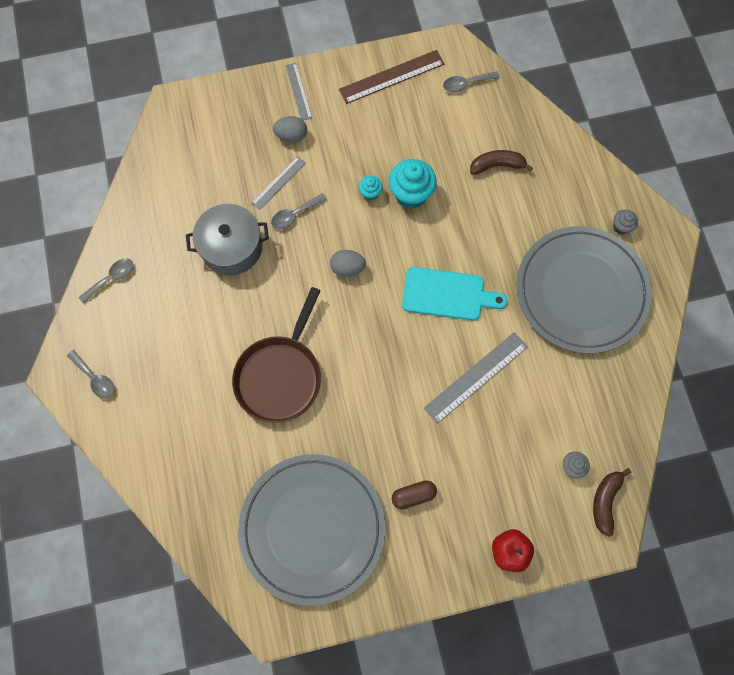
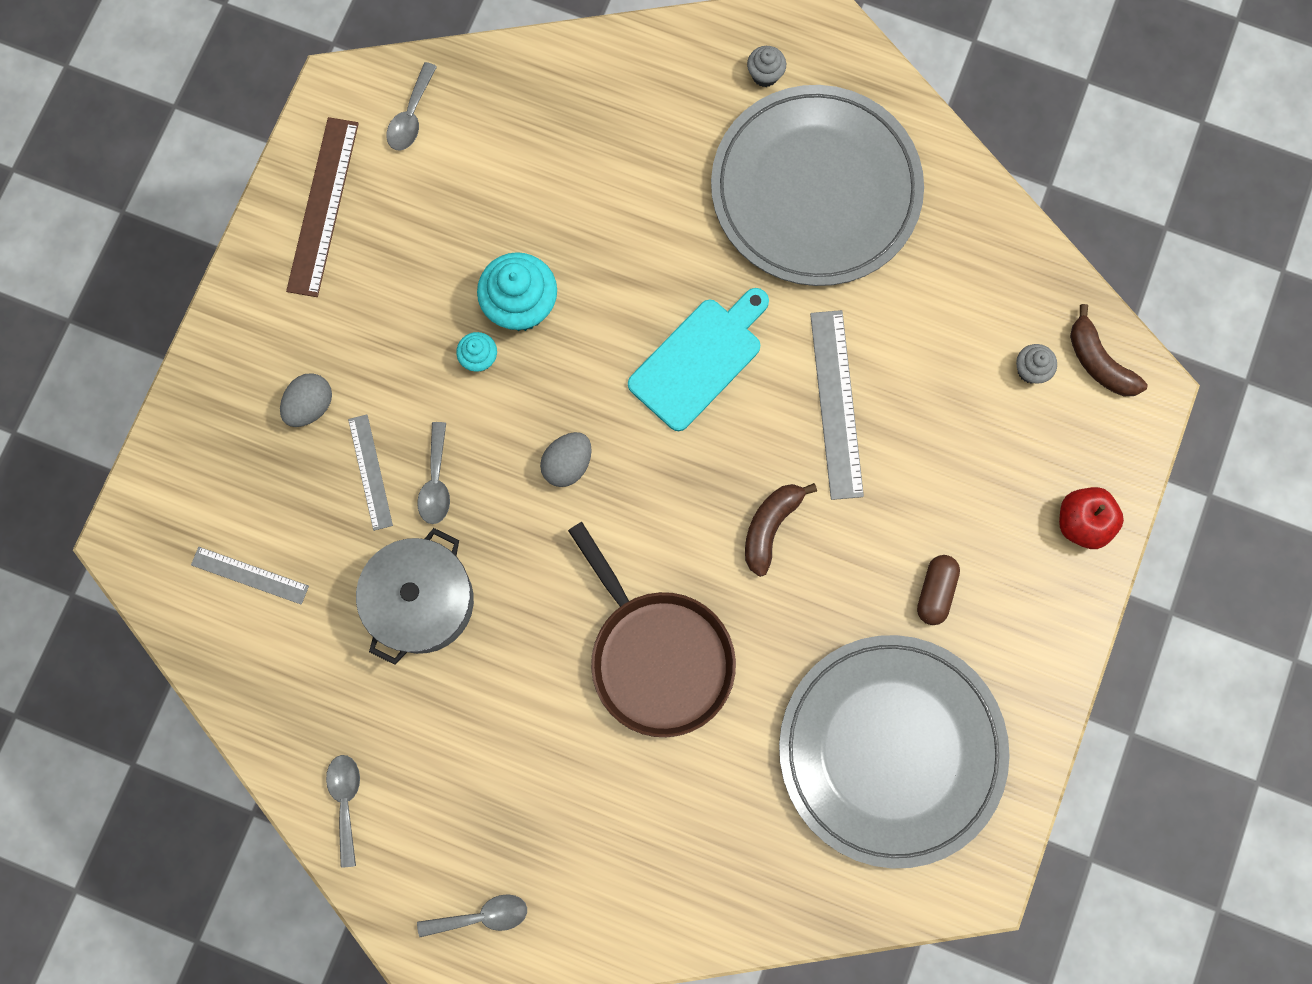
camera: 55 degrees left, 5 degrees up
(298, 91) = (246, 349): grey ruler -> grey ruler (250, 575)
(497, 165) = (563, 164): brown banana -> brown banana (770, 527)

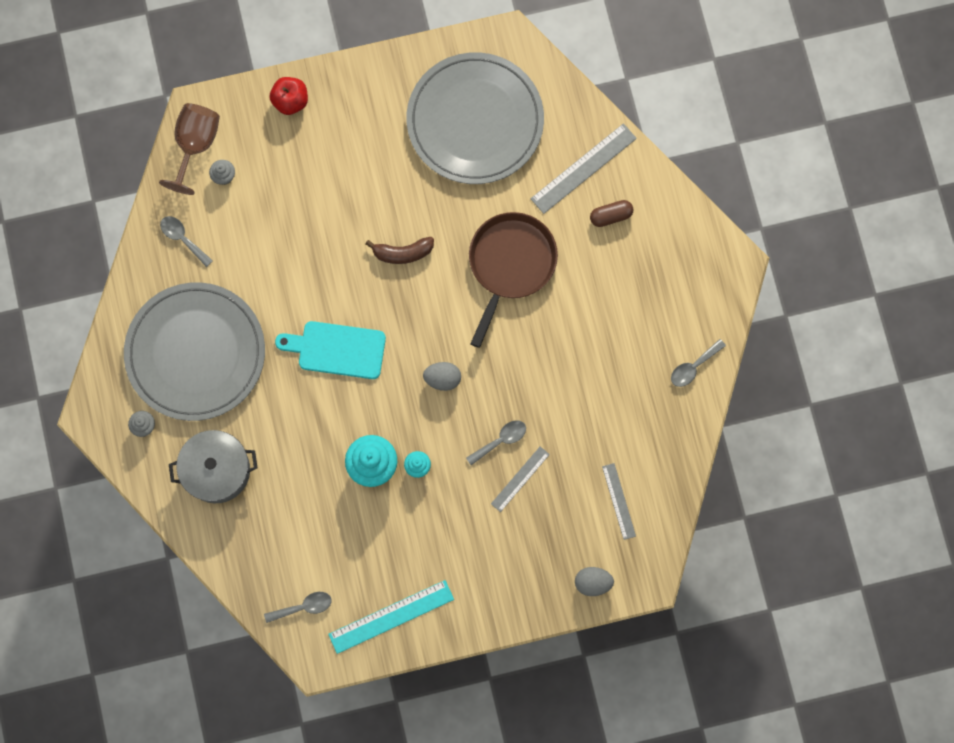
camera: 125 degrees left, 0 degrees up
(310, 406) = (507, 538): grey egg -> grey egg (592, 582)
(323, 206) = (391, 616): brown ruler -> turquoise ruler
(421, 601) = (568, 402): grey pot -> grey pot (217, 470)
(482, 916) = (697, 261): grey spoon -> grey spoon (183, 238)
(836, 404) = (312, 263): grey ruler -> grey ruler (583, 168)
(935, 592) = (378, 150): brown capsule -> brown capsule (611, 216)
(1098, 362) = (195, 145): brown banana -> brown goblet

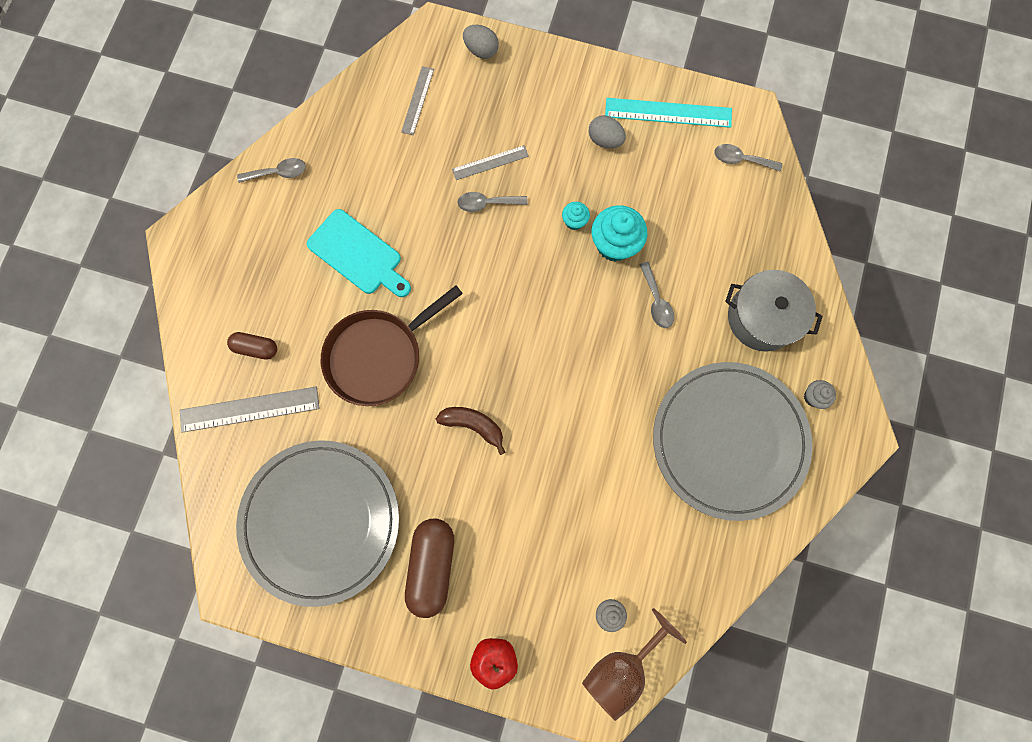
camera: 150 degrees left, 0 degrees up
(183, 238) = (685, 568): grey spoon -> grey spoon (656, 301)
(337, 349) = (589, 367): turquoise cutting board -> turquoise cutting board (358, 255)
(373, 136) = (432, 565): none -> brown capsule
(442, 379) = (506, 285): grey egg -> grey egg (605, 140)

